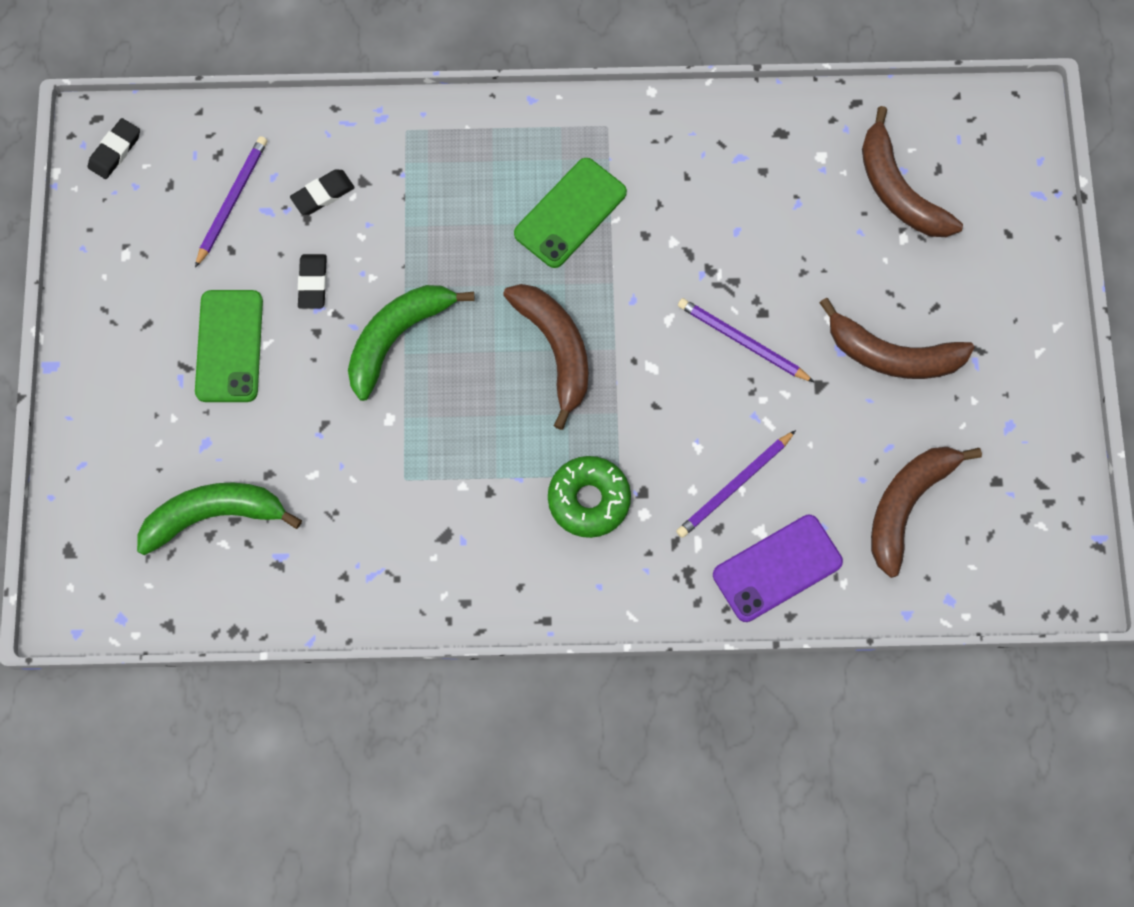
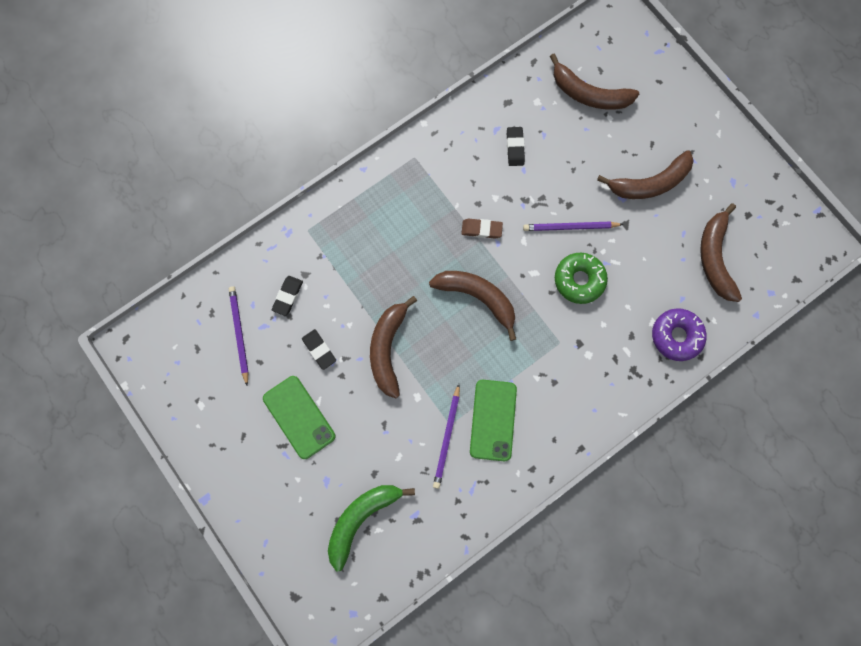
camera: 35 degrees left, 5 degrees up
(115, 151) = (150, 350): black eraser -> black eraser (515, 148)
(397, 337) = (388, 348): green banana -> brown banana
(570, 213) = (430, 217): green phone -> green phone (493, 420)
(589, 500) = (555, 367): green donut -> green donut (579, 280)
(625, 270) = (481, 229): none -> brown eraser
(734, 486) = (623, 307): purple pencil -> purple pencil (447, 437)
(777, 568) = (676, 336): purple phone -> purple donut

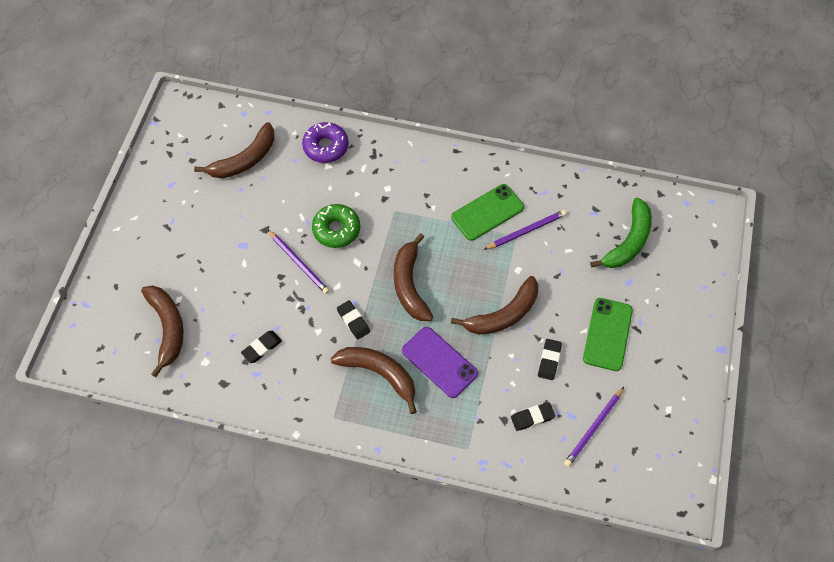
camera: 130 degrees left, 15 degrees down
(361, 518) = (628, 242): green banana -> green banana turned 60 degrees counterclockwise
(391, 265) = (439, 362): none -> purple phone
(481, 229) = (353, 321): brown eraser -> black eraser
(649, 183) = (217, 235): brown banana -> brown banana (380, 374)

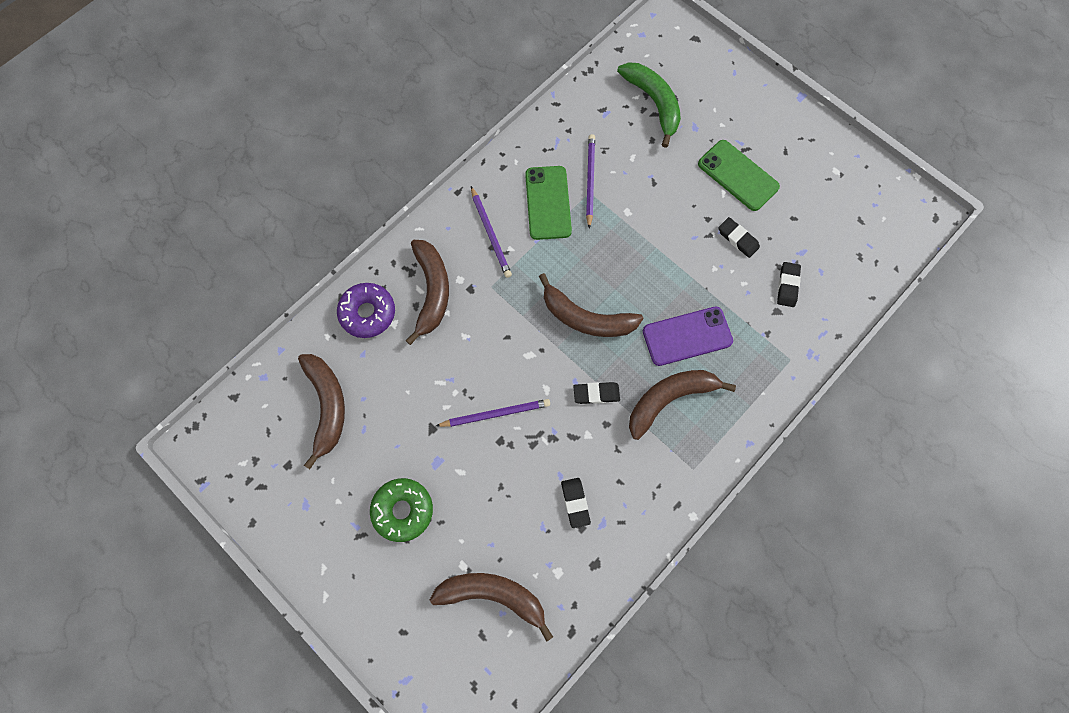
camera: 60 degrees left, 10 degrees up
(336, 229) = (478, 355): green donut -> green donut (403, 510)
(503, 315) = (668, 251): brown banana -> brown banana (432, 292)
(593, 428) = (824, 240): purple pencil -> purple pencil (490, 234)

